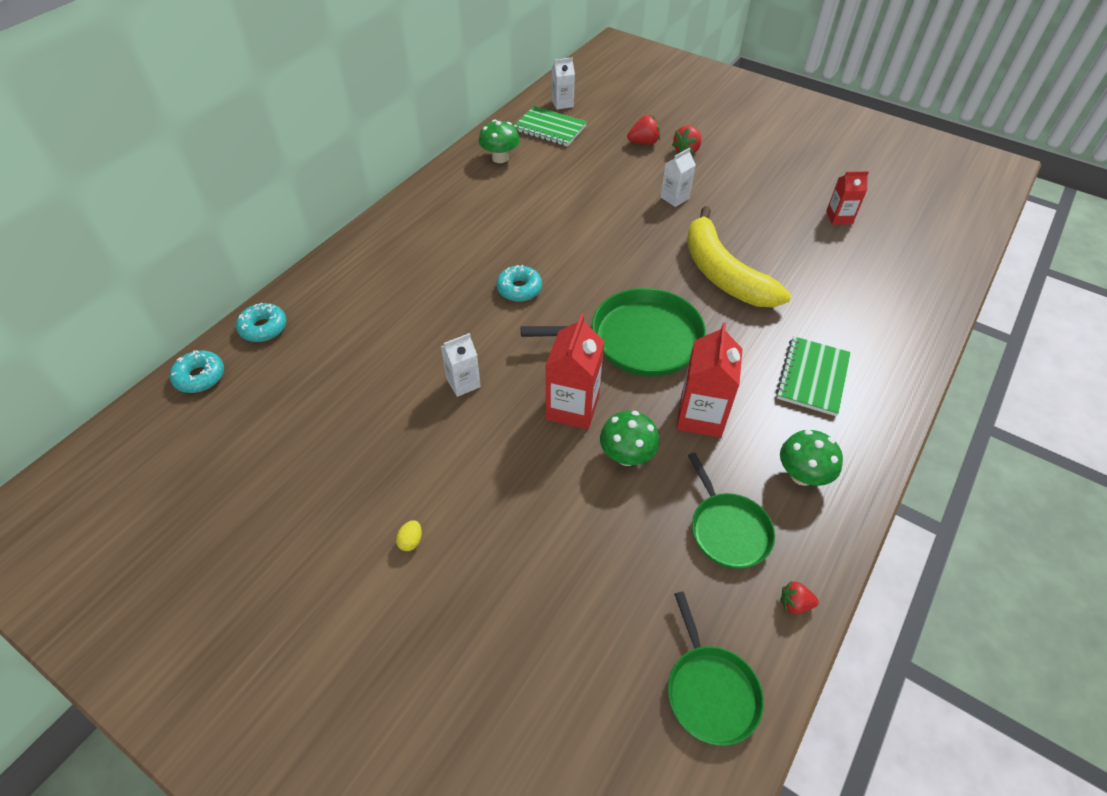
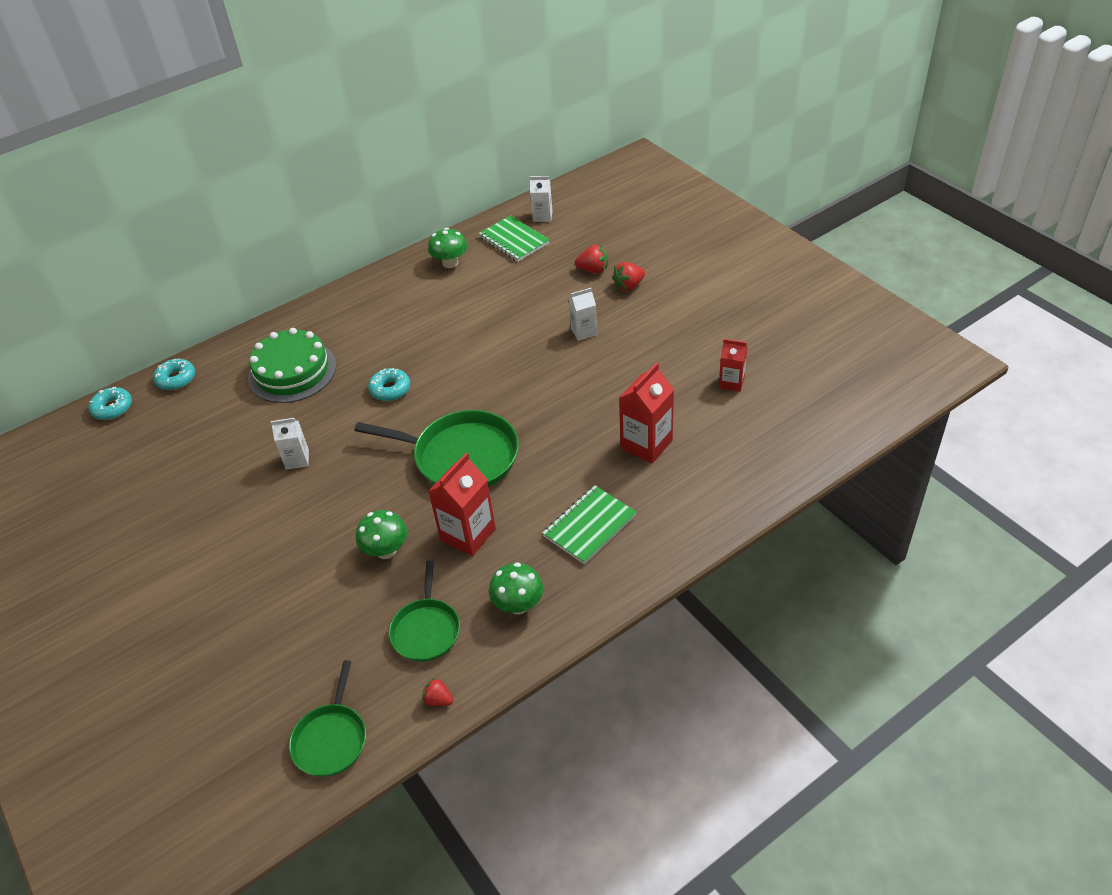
camera: 25 degrees right, 5 degrees down
(398, 292) = (292, 371): none -> green cake
(411, 541) = (188, 570): yellow egg -> none
(572, 407) = (369, 501): red carton -> red carton (646, 444)
(722, 273) = (577, 413): yellow banana -> none

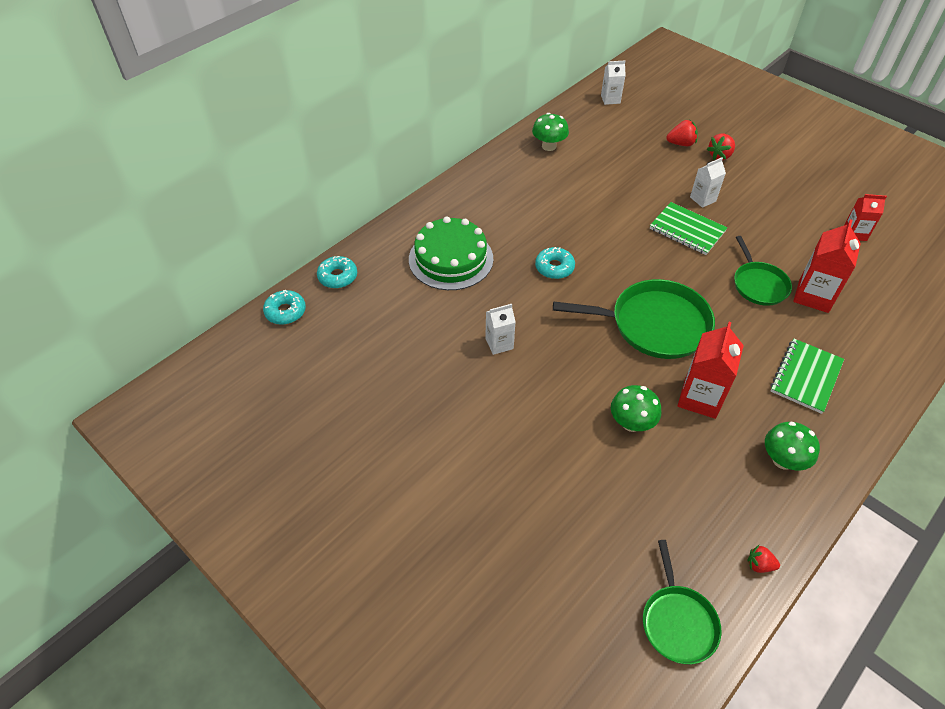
camera: 15 degrees left, 5 degrees up
(426, 630) = (710, 496): green pan -> green pan (758, 284)
(514, 240) = (596, 122): green notebook -> green notebook (687, 230)

